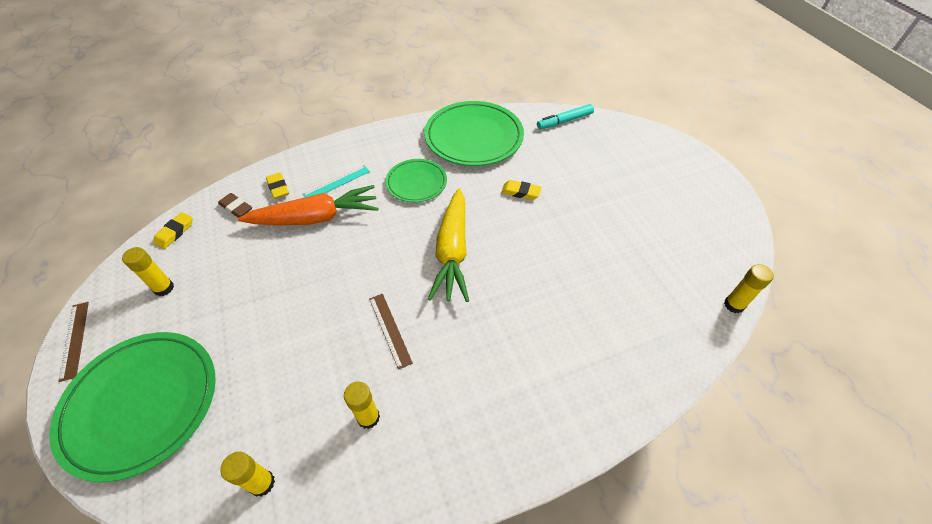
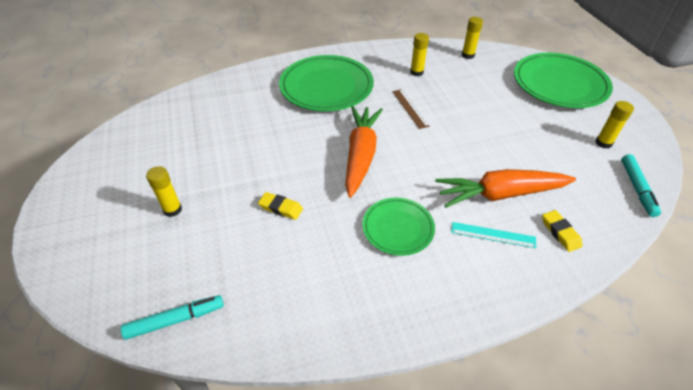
camera: 175 degrees left, 5 degrees down
(74, 340) = (640, 115): brown ruler -> none
(175, 232) = (637, 188): yellow eraser -> turquoise marker
(236, 207) = (593, 211): brown eraser -> none
(337, 183) = (493, 235): turquoise ruler -> turquoise ruler turned 45 degrees clockwise
(452, 252) = (361, 155): yellow carrot -> orange carrot
(474, 137) = (320, 297): green plate -> green plate (326, 87)
(734, 305) = (152, 107): yellow glue stick -> yellow glue stick (172, 210)

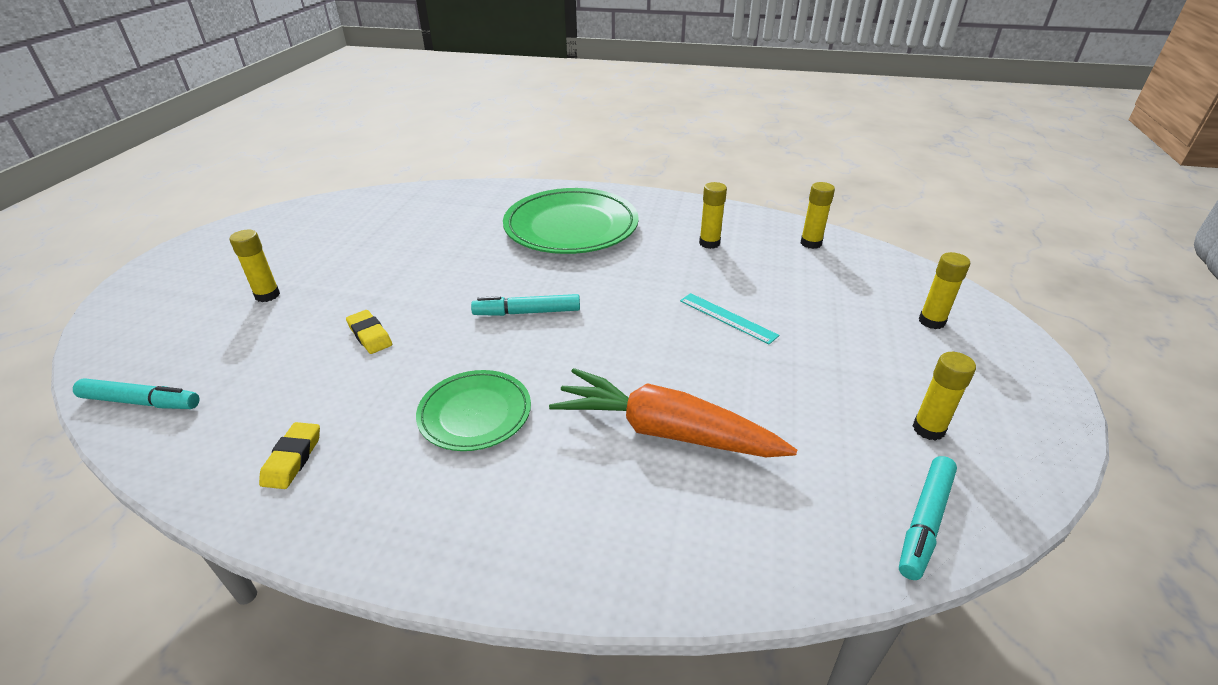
camera: 30 degrees right, 10 degrees down
(361, 155) = (527, 312): orange carrot -> turquoise marker
(409, 108) = (652, 281): brown ruler -> none
(493, 235) = (594, 479): turquoise ruler -> turquoise ruler (727, 318)
(559, 84) = (931, 321): green plate -> yellow glue stick
(560, 233) = (705, 525): yellow eraser -> yellow eraser (293, 459)

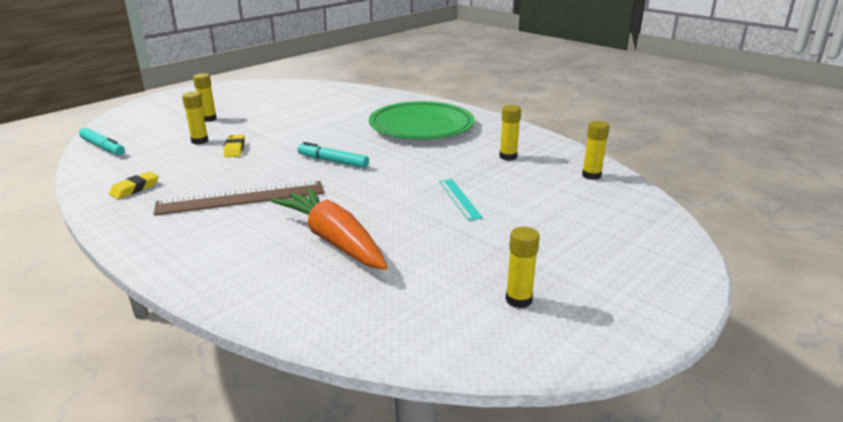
camera: 30 degrees right, 10 degrees down
(475, 413) = (241, 198): green plate -> brown ruler
(925, 522) = (437, 341): turquoise marker -> none
(931, 321) = (623, 246): yellow glue stick -> yellow glue stick (199, 141)

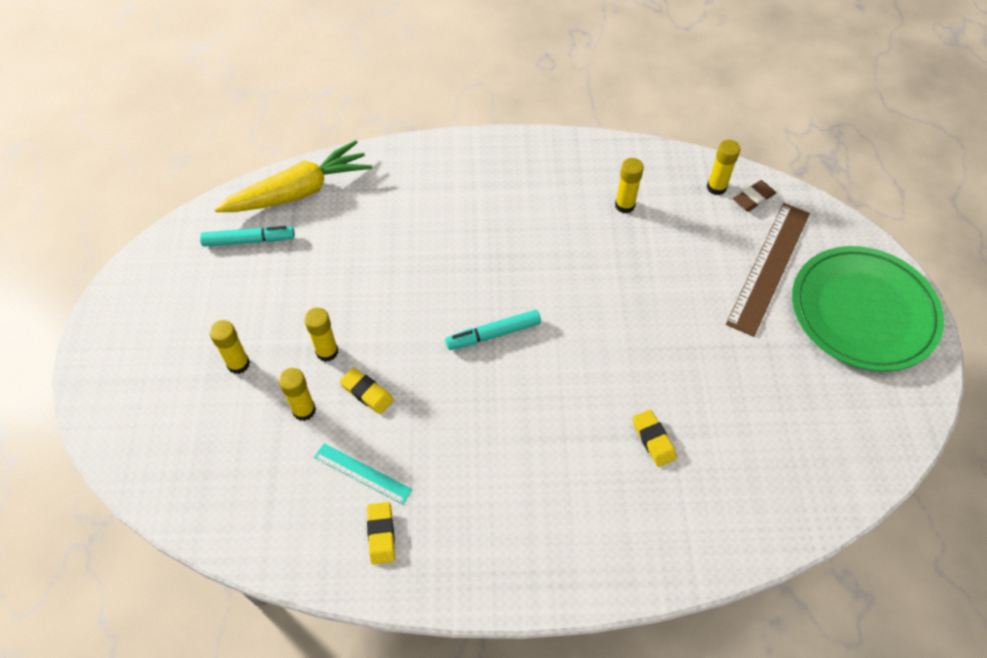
camera: 45 degrees left, 30 degrees up
(103, 147) = (214, 511): turquoise marker -> turquoise marker (249, 240)
(241, 198) = (501, 457): brown ruler -> brown ruler (769, 267)
(333, 240) = (653, 440): orange carrot -> yellow eraser
(342, 91) = (299, 191): none -> yellow carrot
(421, 126) = (485, 206): green plate -> green plate (863, 312)
(459, 199) = (667, 304): turquoise ruler -> turquoise ruler (362, 473)
(518, 300) = (842, 392): yellow glue stick -> yellow glue stick (327, 352)
(614, 190) = (753, 198): none -> brown eraser

